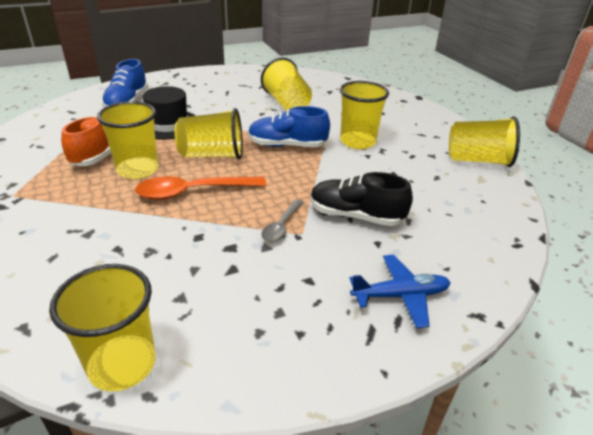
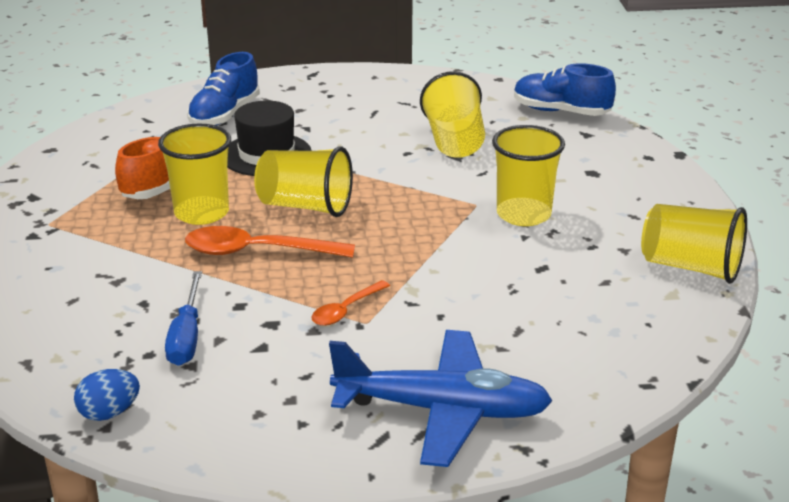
camera: 20 degrees right, 5 degrees down
(122, 364) = (109, 413): yellow cup -> blue egg
(166, 272) = (186, 336): none -> blue screwdriver
(281, 226) = (346, 310): grey spoon -> orange spoon
(287, 145) = (415, 206): blue shoe -> blue shoe (561, 111)
(356, 216) = (450, 314): black shoe -> none
(401, 296) = (443, 411): blue plane -> blue plane, size x1.70

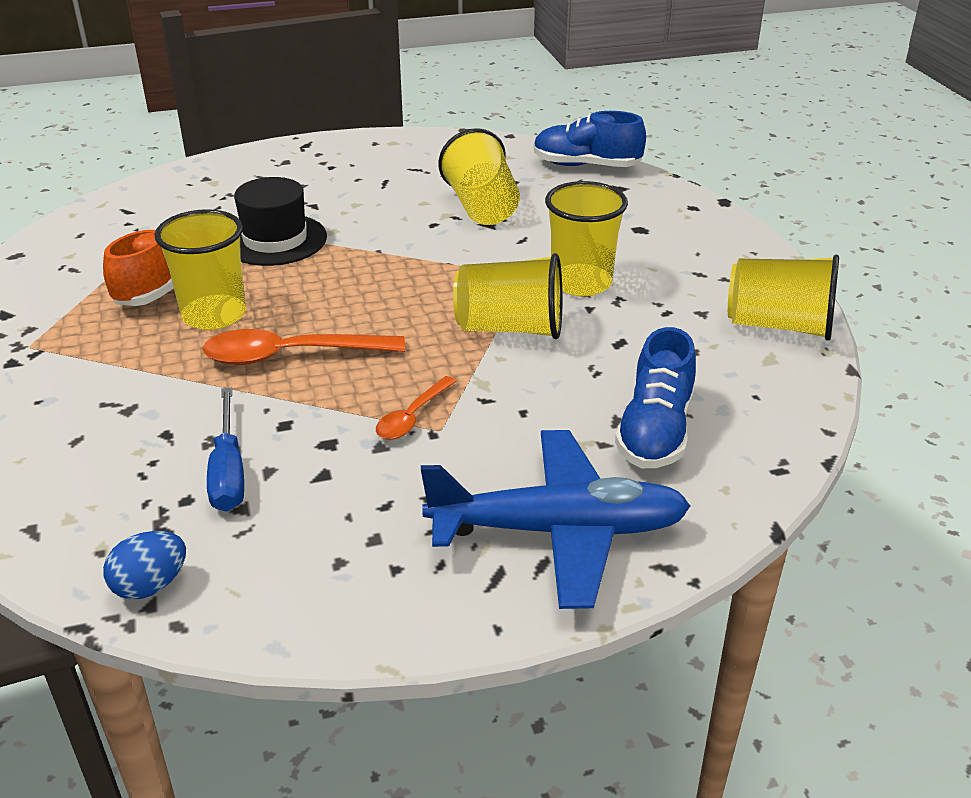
camera: 10 degrees left, 5 degrees up
(224, 115) = (216, 198): blue shoe -> blue shoe (655, 431)
(305, 206) = (333, 296): yellow cup -> yellow cup (510, 328)

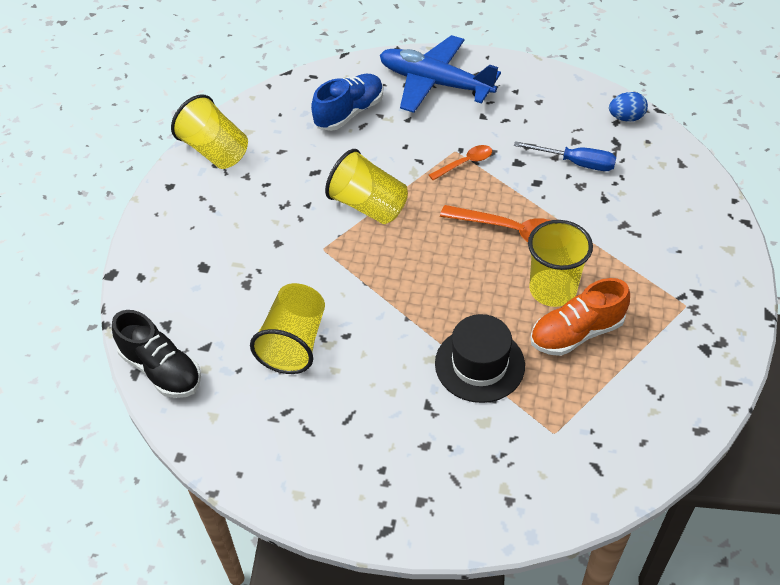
camera: 150 degrees left, 15 degrees up
(228, 471) = (576, 163): blue screwdriver -> blue screwdriver turned 90 degrees clockwise
(581, 283) = (293, 228): yellow cup -> none
(586, 165) = (161, 369): blue shoe -> black shoe

